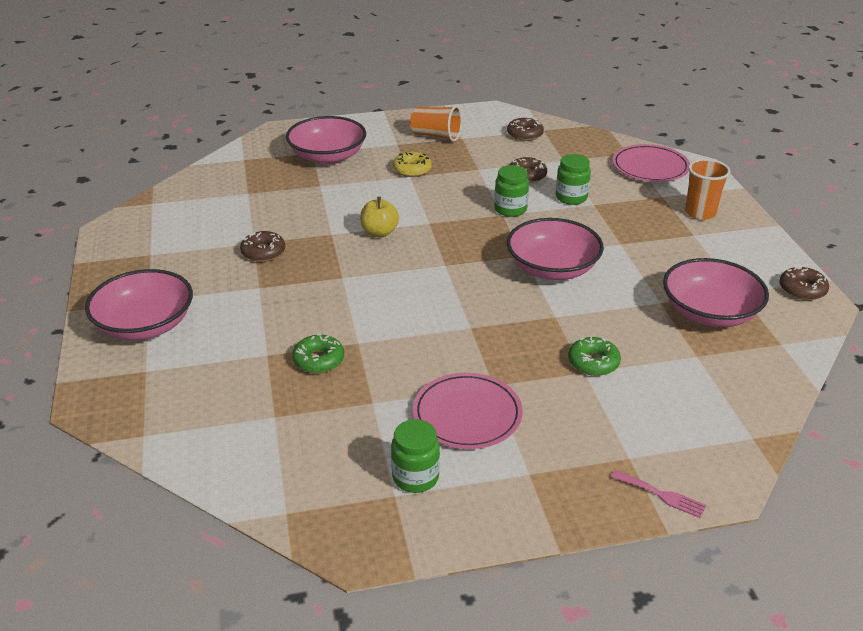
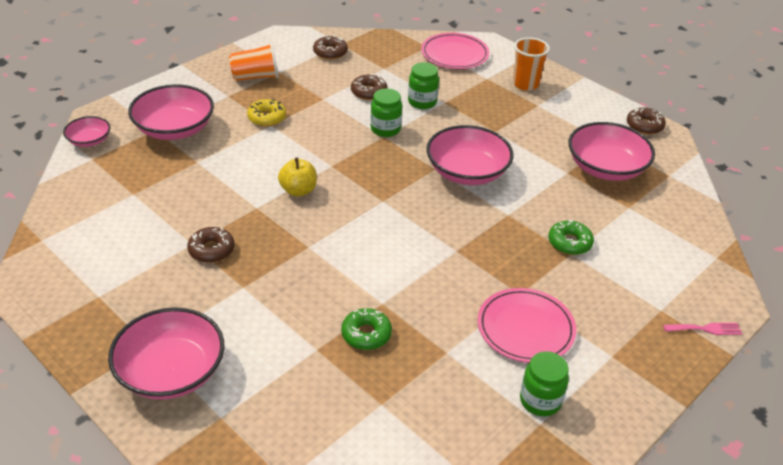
camera: 35 degrees left, 5 degrees up
(255, 146) = (89, 141): none -> pink bowl

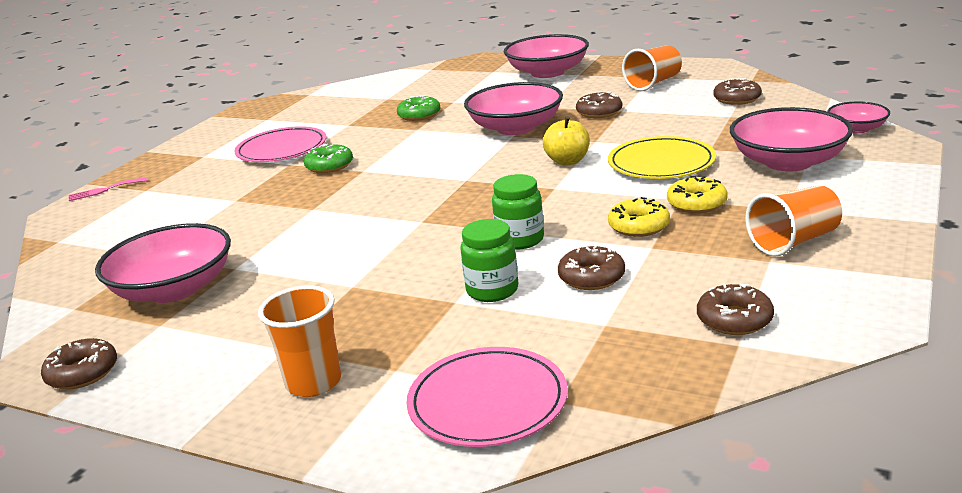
camera: 165 degrees right, 15 degrees down
(95, 215) = (737, 99): none -> brown donut
(113, 280) = (653, 83): none -> orange cup
(243, 160) = (661, 163): none -> yellow plate
(314, 114) = (639, 226): none -> yellow donut
(467, 172) = (377, 229): pink bowl -> pink bowl (516, 128)
(540, 400) = (266, 126): green jar -> none
(569, 243) = (236, 207): green donut -> green donut (329, 166)

